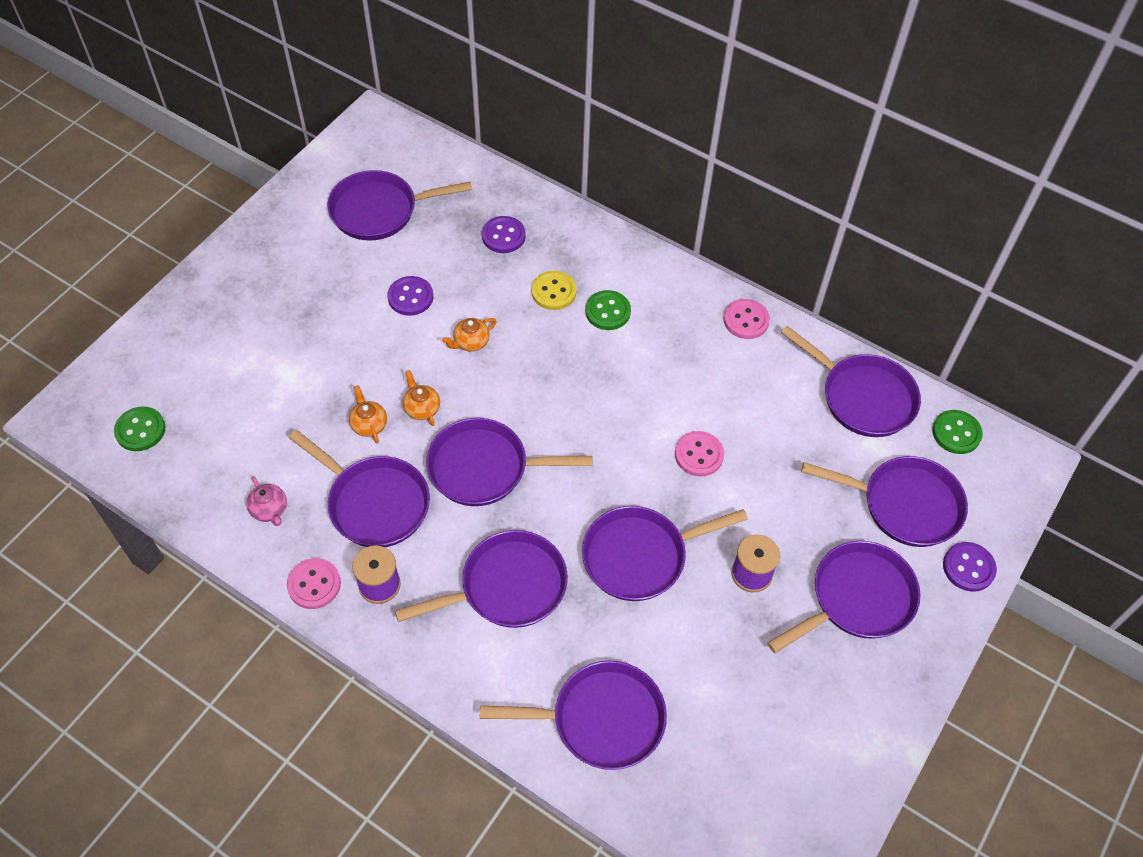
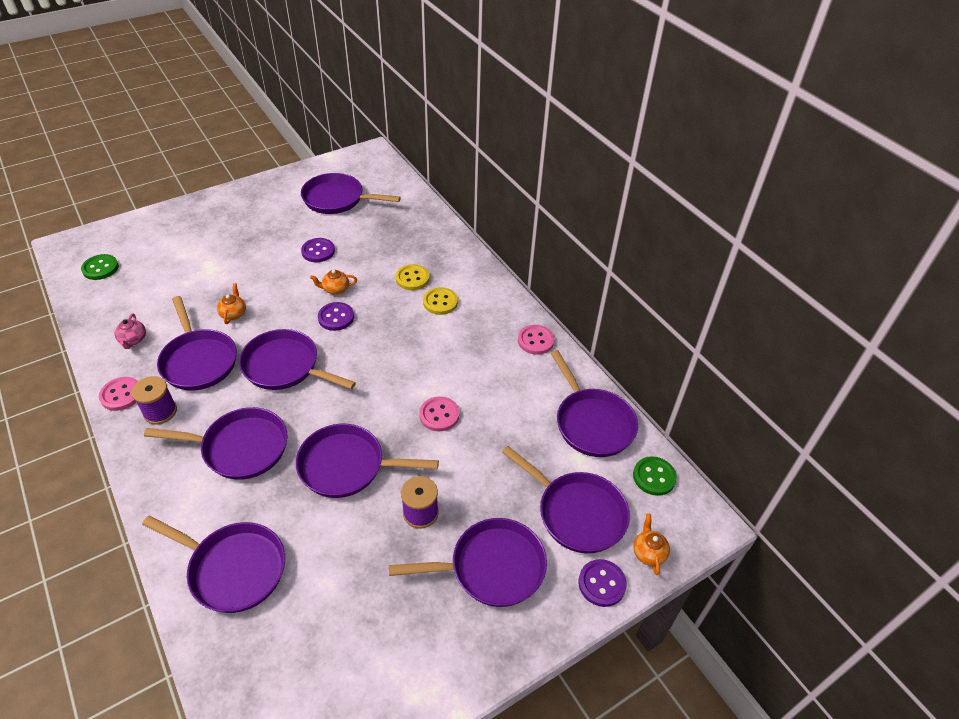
camera: 25 degrees right, 10 degrees down
(422, 408) = (274, 316): orange teapot -> orange teapot (648, 552)
(503, 236) = (404, 236): purple button -> purple button (336, 317)
(607, 311) = (440, 302): green button -> yellow button

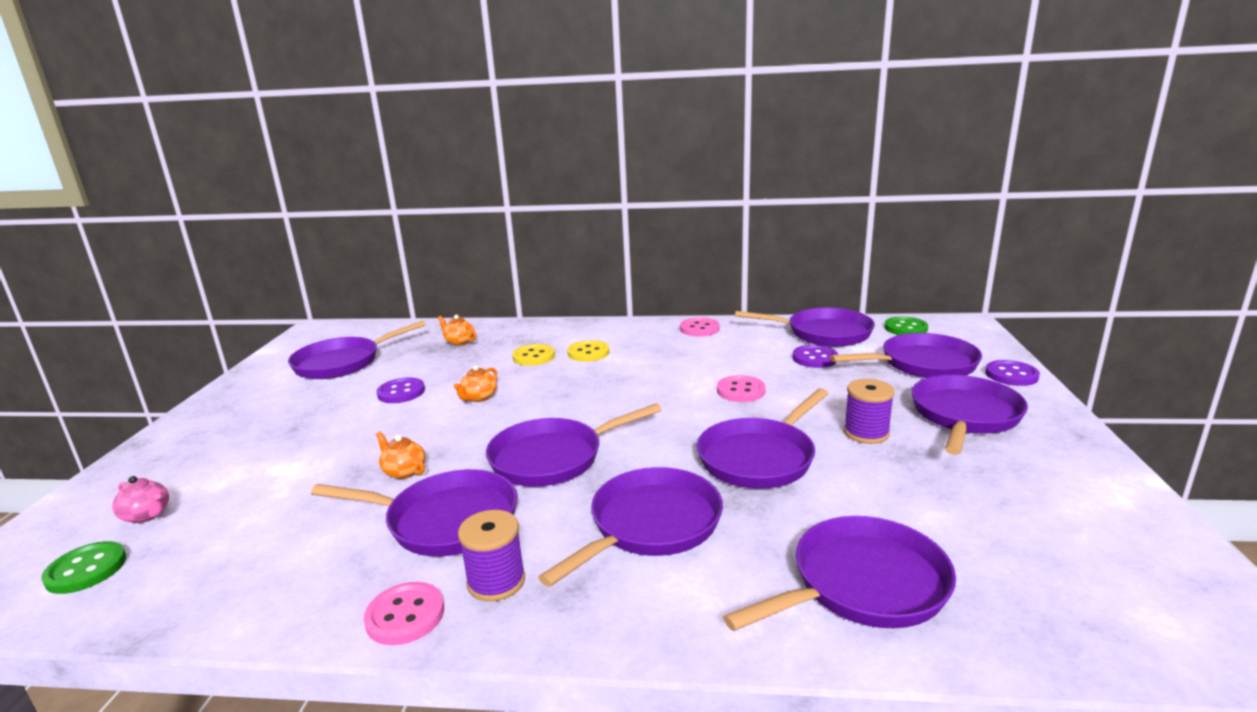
camera: 50 degrees left, 25 degrees down
(133, 340) = (307, 573): pink teapot -> pink teapot (147, 515)
(336, 317) = (523, 408): purple button -> purple button (815, 358)
(648, 552) = (986, 350): orange teapot -> orange teapot (459, 342)

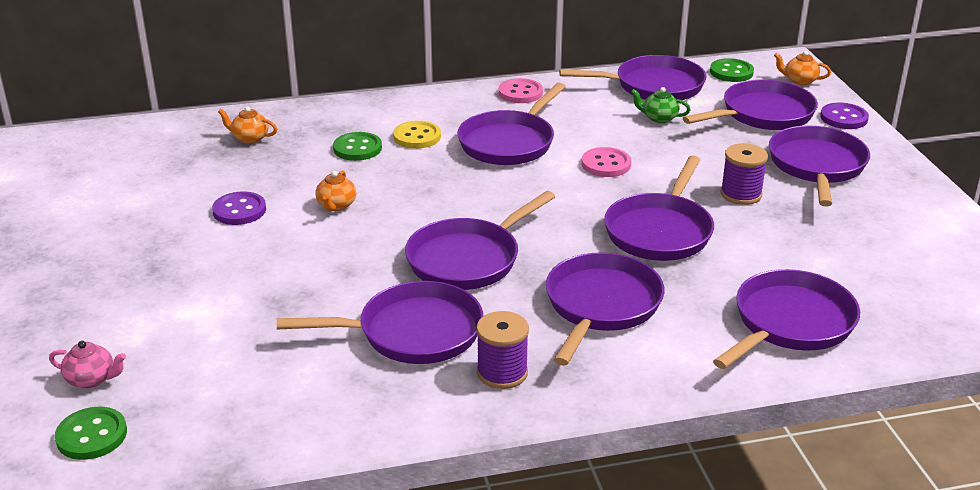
camera: 20 degrees left, 10 degrees up
(343, 362) = (126, 182): purple pan -> purple pan (509, 142)
(404, 471) = (327, 295): orange teapot -> orange teapot (799, 81)
(405, 615) = (446, 411): pink button -> none
(533, 357) = (357, 148): yellow button -> green button
(815, 358) = (659, 118): purple button -> green teapot

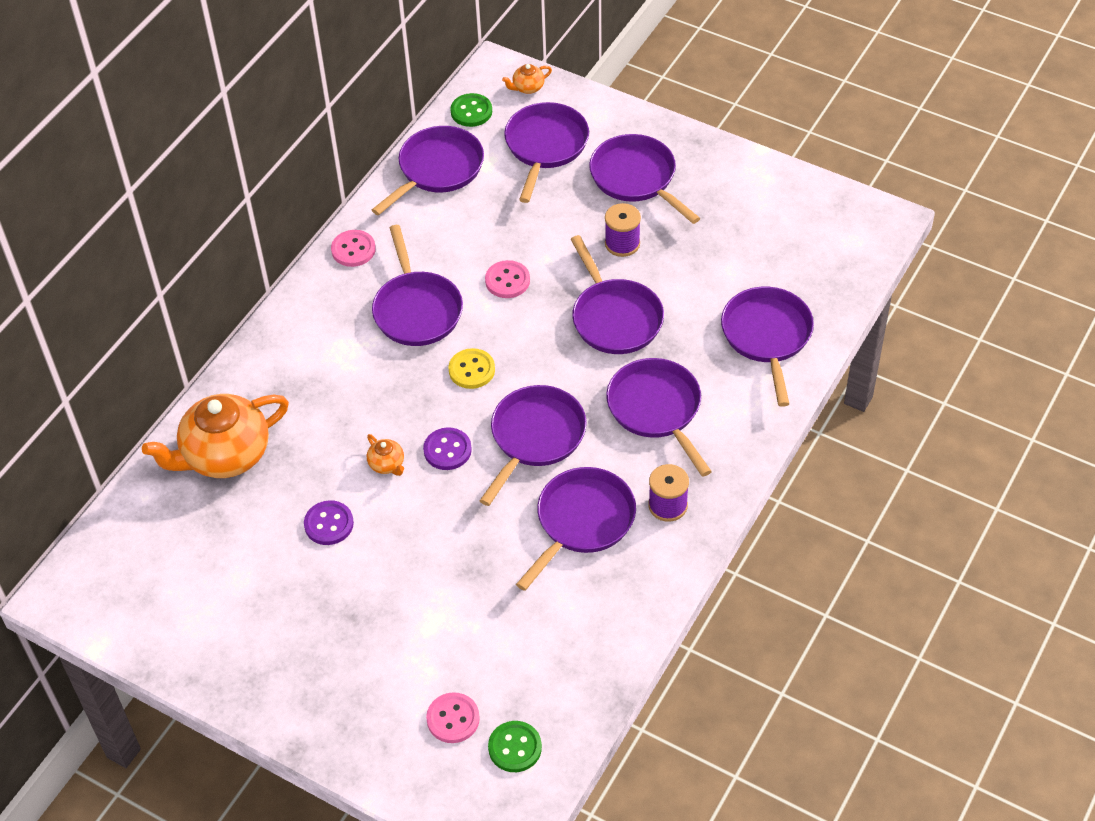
camera: 45 degrees left, 20 degrees up
(91, 379) = (453, 719): pink teapot -> pink button
(250, 138) = (225, 455): orange teapot -> orange teapot, size x2.42
(357, 148) = (320, 401): green button -> none
(417, 137) = (345, 355): yellow button -> yellow button (471, 370)
(468, 259) = (535, 438): purple pan -> purple pan turned 150 degrees counterclockwise
(659, 118) = (483, 204): green teapot -> none
(843, 118) = (599, 111): purple button -> purple button (447, 450)

